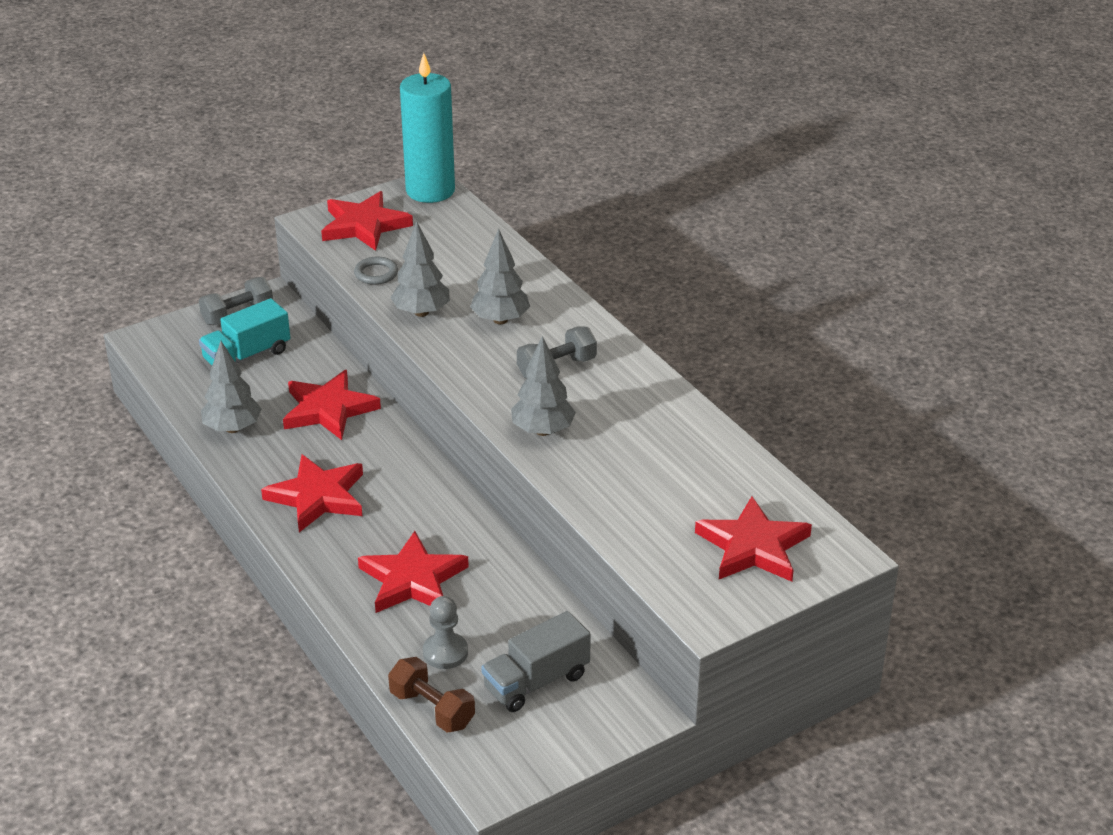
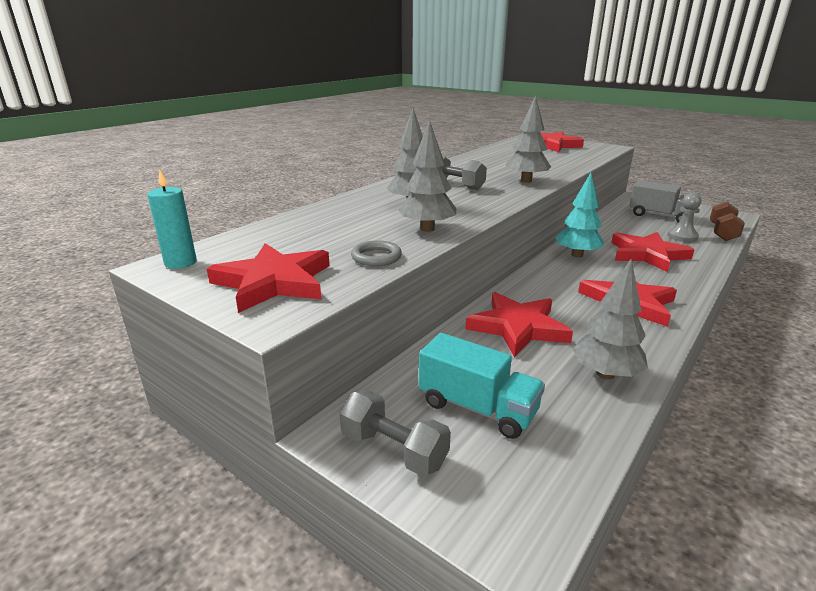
camera: 110 degrees left, 10 degrees down
(430, 191) = (180, 263): turquoise candle -> turquoise candle, size x0.49
(450, 516) = (577, 255): none -> turquoise tree

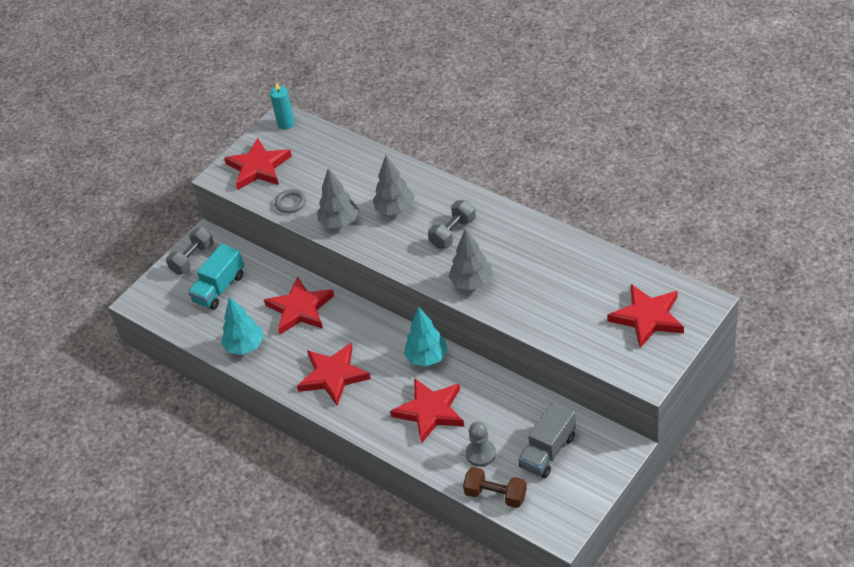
camera: 95 degrees right, 20 degrees up
(605, 374) = (245, 347): grey tree -> turquoise tree

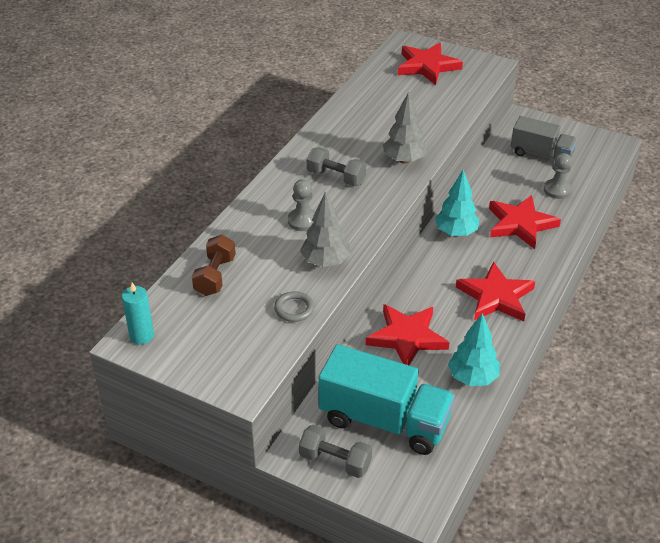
camera: 105 degrees left, 5 degrees down
(219, 288) = (384, 420): turquoise truck -> turquoise truck, size x1.57
(258, 167) = (227, 350): red star -> none
(395, 209) = (303, 221): grey tree -> grey pawn
(495, 495) = (596, 179): brown dumbbell -> brown dumbbell (215, 276)

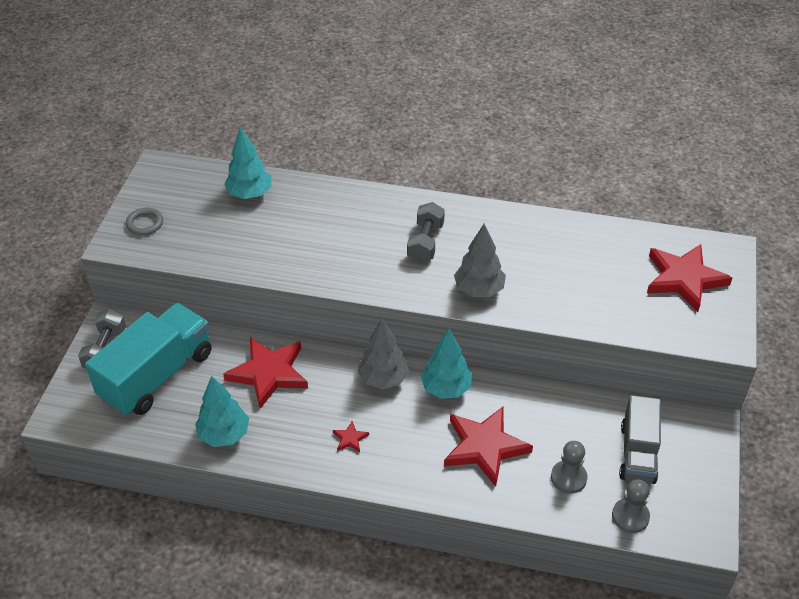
camera: 75 degrees right, 5 degrees up
(142, 336) = (166, 171): turquoise candle -> none
(215, 276) = (250, 194): brown dumbbell -> turquoise tree
(294, 309) = (219, 253): grey ring -> grey ring (145, 223)
(303, 221) = (346, 233): grey pawn -> grey pawn (630, 516)
(325, 262) = (289, 261): grey tree -> grey tree (383, 379)
(384, 420) = (157, 375): turquoise truck -> turquoise truck turned 150 degrees counterclockwise
(495, 297) = (350, 438): red star -> red star, size x0.41

